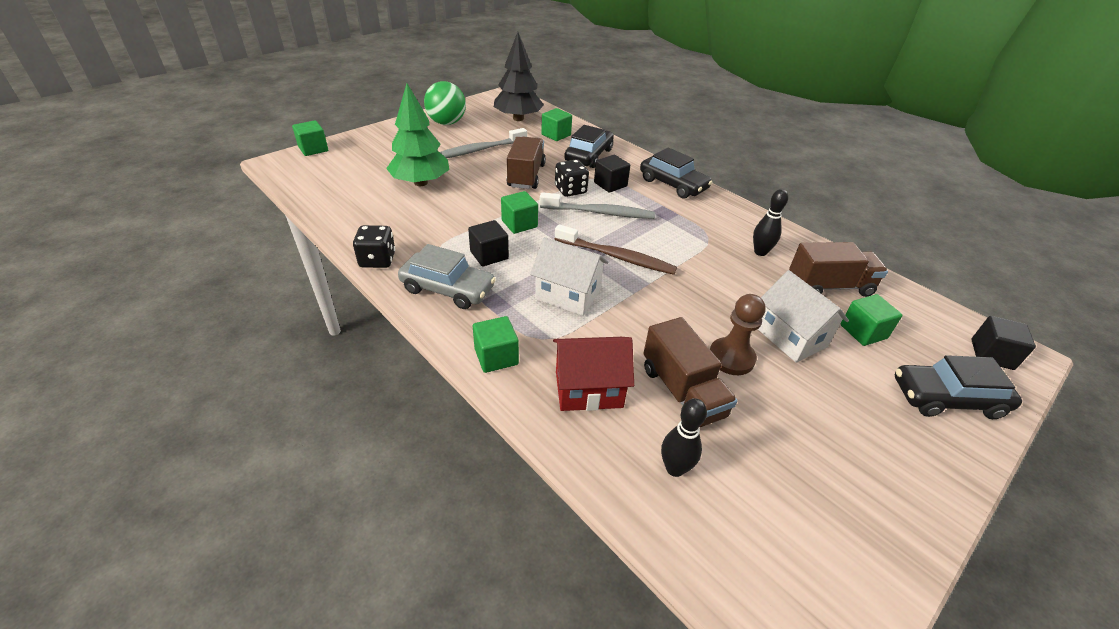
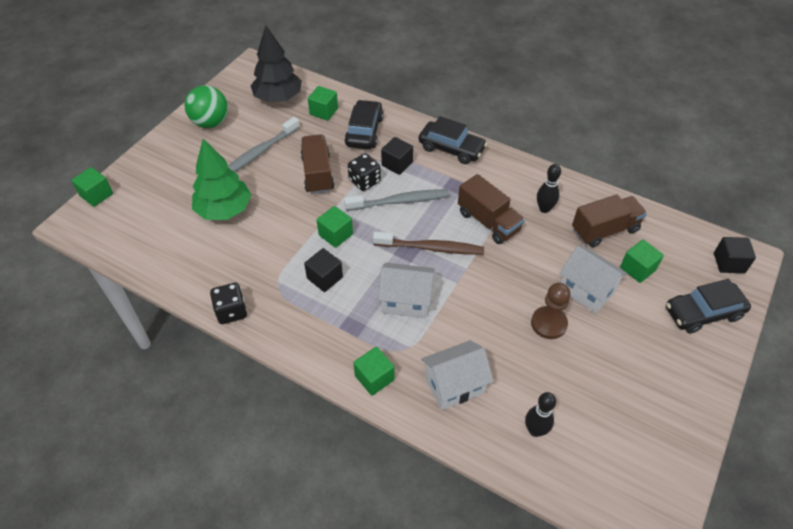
camera: 15 degrees left, 10 degrees up
(448, 289) = (306, 324): grey car -> none
(588, 389) = (454, 385): red house -> white house
(682, 392) = (522, 365): brown truck -> brown truck (488, 222)

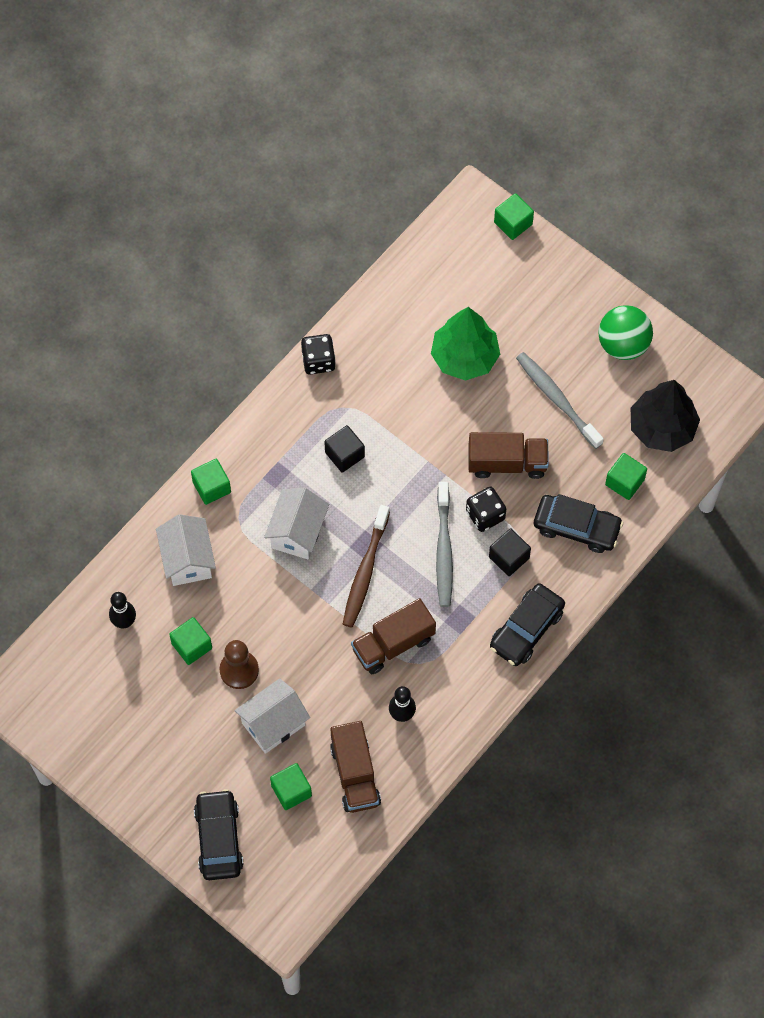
camera: 100 degrees right, 15 degrees up
(335, 235) = (404, 472): green cube -> green cube (192, 646)
(729, 263) = (279, 899): black cube -> none

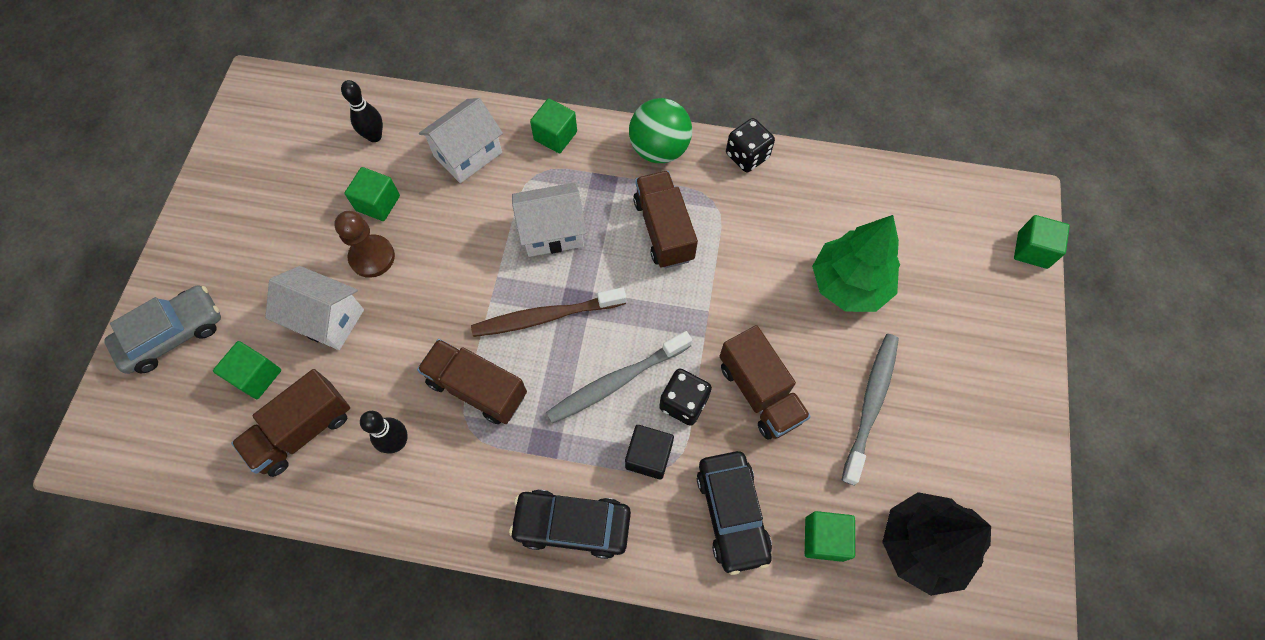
camera: 60 degrees right, 0 degrees up
(219, 838) = (173, 334): black car -> grey car
(344, 454) = (663, 230): black cube -> brown truck
(623, 344) = (989, 441): green ball -> green ball (659, 149)

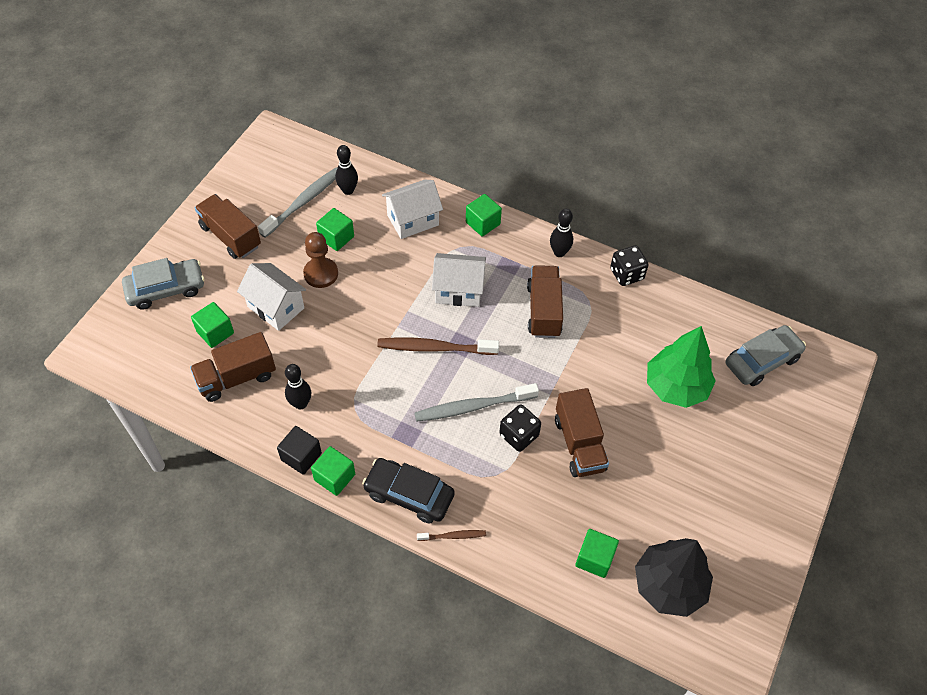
camera: 15 degrees right, 10 degrees down
(477, 388) = (369, 383): brown truck -> brown truck (230, 236)
(644, 564) = (453, 536): none -> brown toothbrush
(648, 456) = (480, 464): black cube -> black cube (301, 456)
(659, 149) = (559, 252): green ball -> black bowling pin
(732, 513) = (530, 521): black car -> none
(870, 404) = (663, 476): grey toothbrush -> grey toothbrush (303, 202)
(936, 222) = (762, 361): none -> grey car
(1032, 250) = (834, 401): green cube -> green cube (334, 477)

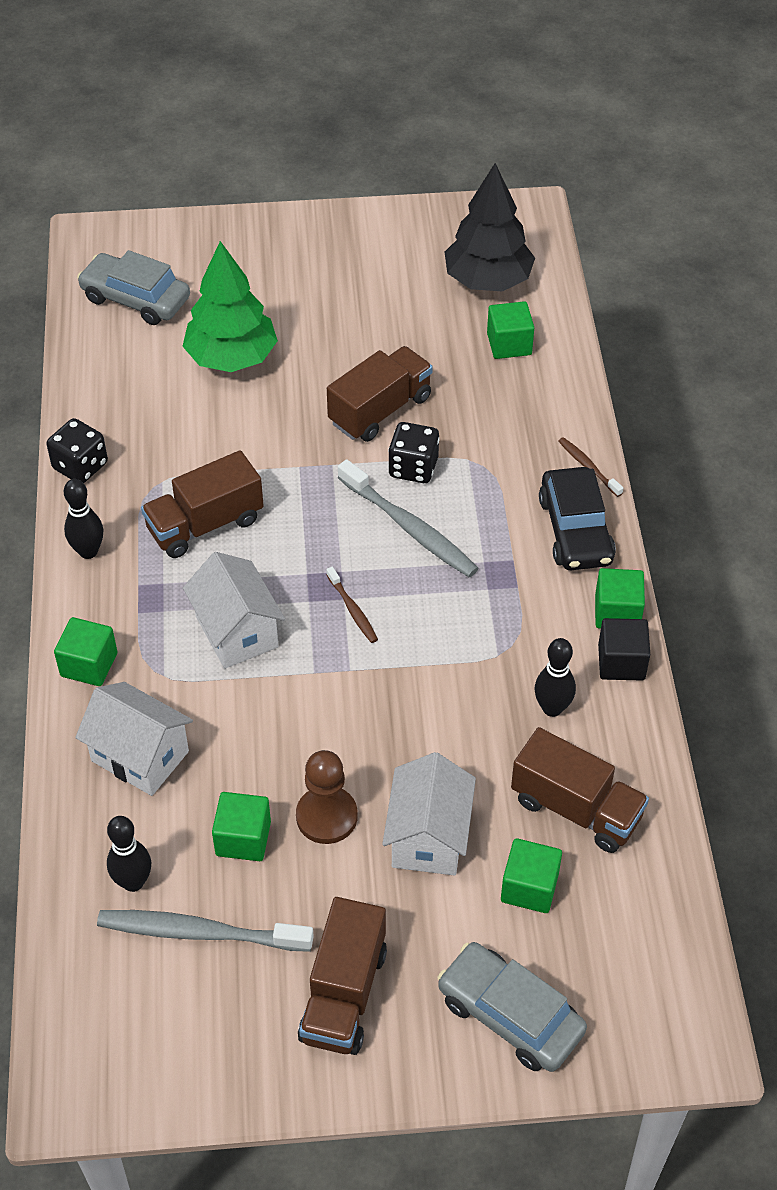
camera: 120 degrees left, 5 degrees down
(435, 348) = (352, 610): brown toothbrush -> brown toothbrush, size x0.51

